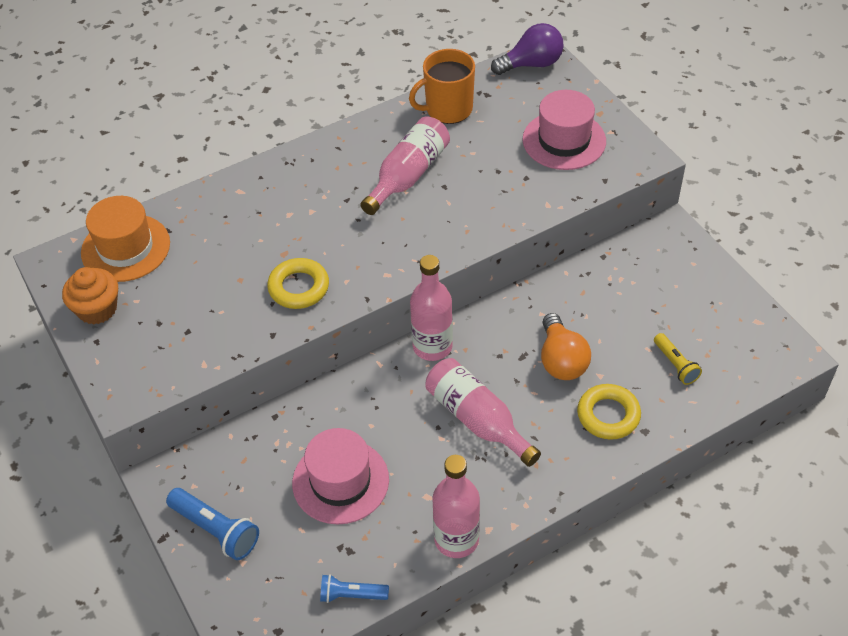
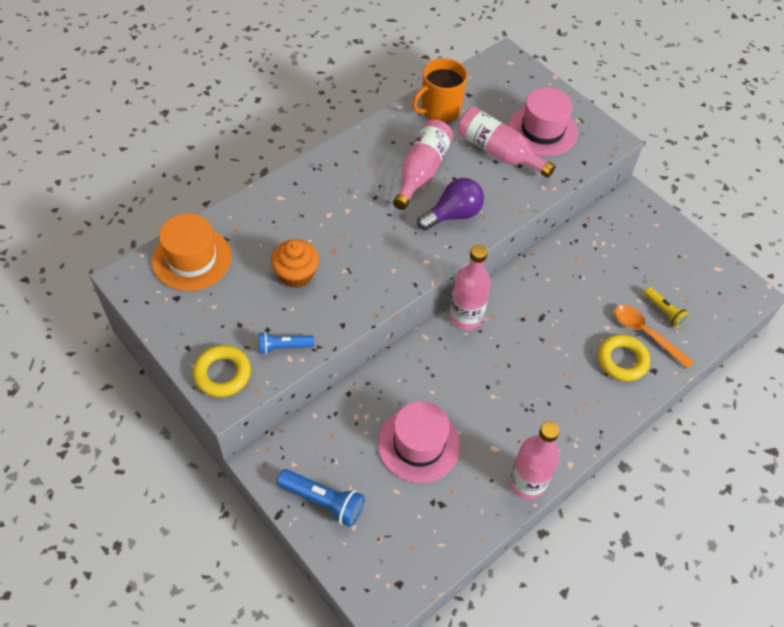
camera: 15 degrees left, 5 degrees up
(97, 309) = (180, 317): orange cupcake -> orange cupcake (296, 274)
(299, 287) = (354, 280): yellow ring -> yellow ring (222, 374)
(352, 595) = (453, 543): blue flashlight -> blue flashlight (284, 347)
(477, 419) = (518, 376): pink bottle -> pink bottle (498, 152)
(531, 64) = (499, 65): purple light bulb -> purple light bulb (453, 215)
(561, 360) = (573, 317): orange light bulb -> none
(646, 388) = (646, 334): none -> orange spoon

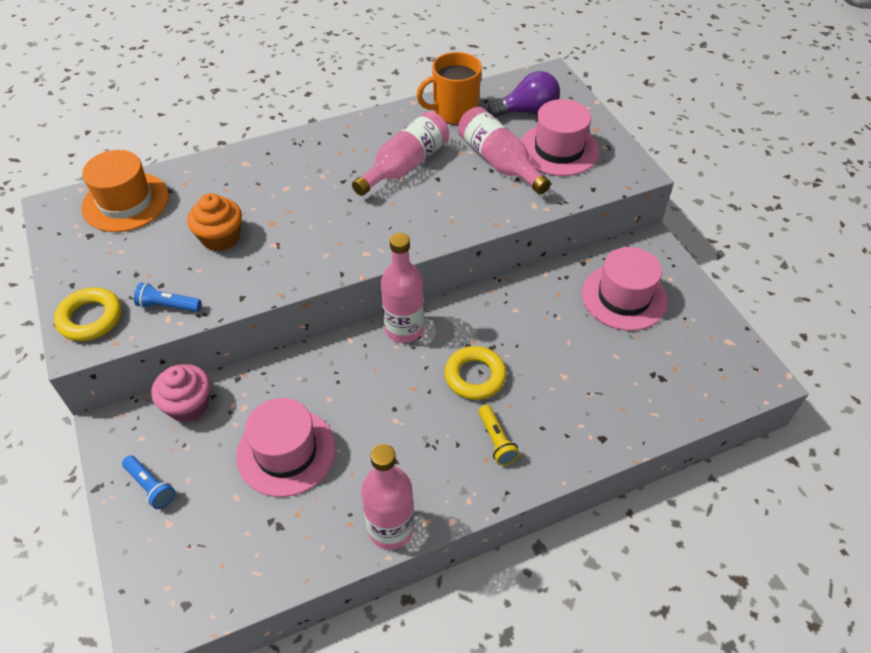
camera: 20 degrees right, 5 degrees down
(319, 426) = (188, 405): none -> pink cupcake
(323, 501) = (150, 486): blue flashlight -> blue flashlight, size x0.64
(453, 215) = (418, 213): purple light bulb -> purple light bulb (527, 111)
(622, 360) = (567, 417): yellow ring -> yellow ring (475, 376)
(627, 248) = (624, 297): none -> pink hat
(646, 334) = (609, 394): orange spoon -> none
(664, 311) = (641, 374): yellow flashlight -> yellow flashlight (496, 440)

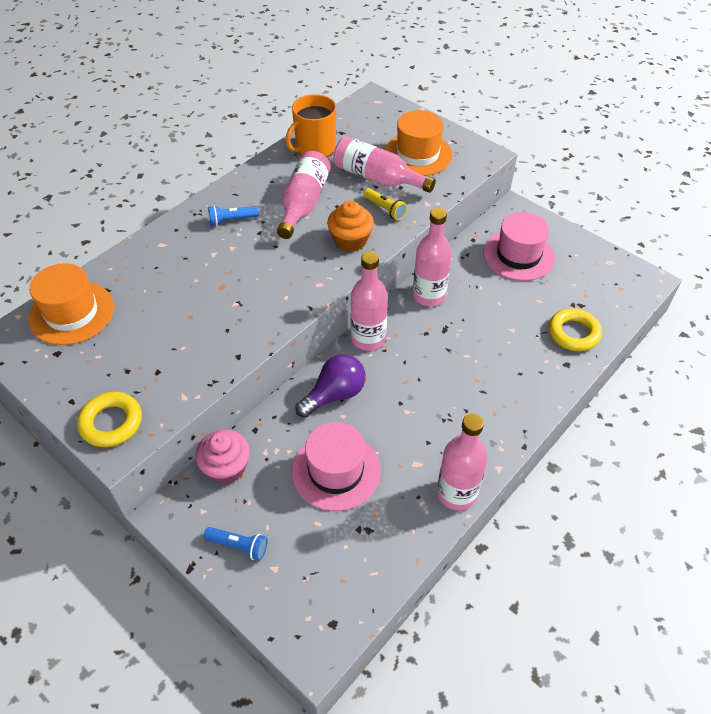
camera: 25 degrees left, 0 degrees up
(168, 306) = (177, 386): blue flashlight -> blue flashlight (232, 220)
(220, 238) = (184, 314): orange cupcake -> orange cupcake (350, 240)
(475, 376) = (446, 354): yellow ring -> yellow ring (573, 333)
(496, 306) = (429, 295): none -> pink bottle
(496, 440) = (493, 396): yellow flashlight -> yellow flashlight (385, 209)
(527, 111) = (373, 131): purple light bulb -> purple light bulb (335, 394)
(559, 149) = (417, 154): pink hat -> orange hat

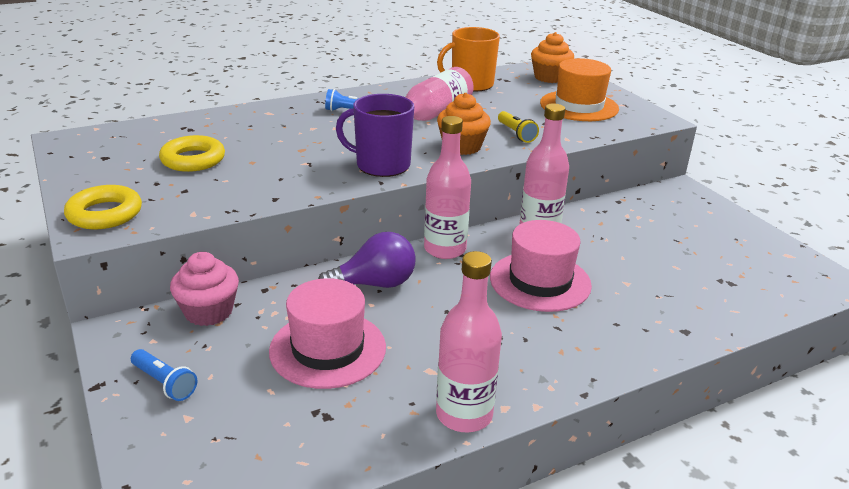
camera: 20 degrees right, 20 degrees down
(72, 313) = (145, 136): orange hat -> none
(299, 286) = (381, 165): none -> purple mug
(376, 118) = (549, 77): none -> orange cupcake
(377, 178) = (523, 113): pink bottle -> none
(518, 255) = (668, 224): pink hat -> pink hat (540, 281)
(573, 333) = (708, 305): yellow ring -> yellow ring (193, 160)

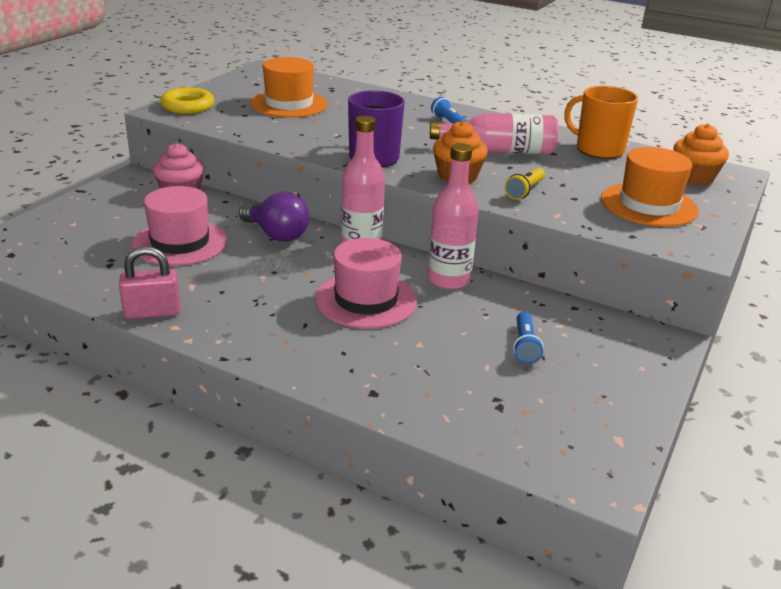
camera: 55 degrees right, 0 degrees up
(164, 383) = (98, 206): blue flashlight -> blue flashlight (524, 346)
(193, 160) = (289, 104): yellow ring -> orange hat
(464, 414) = (152, 312): pink bottle -> pink padlock

